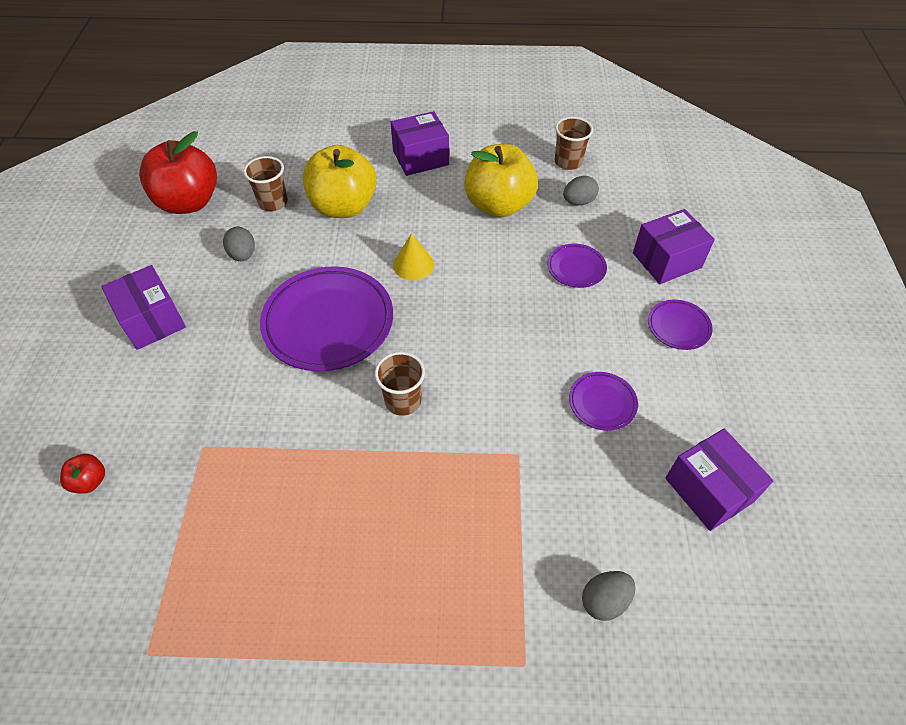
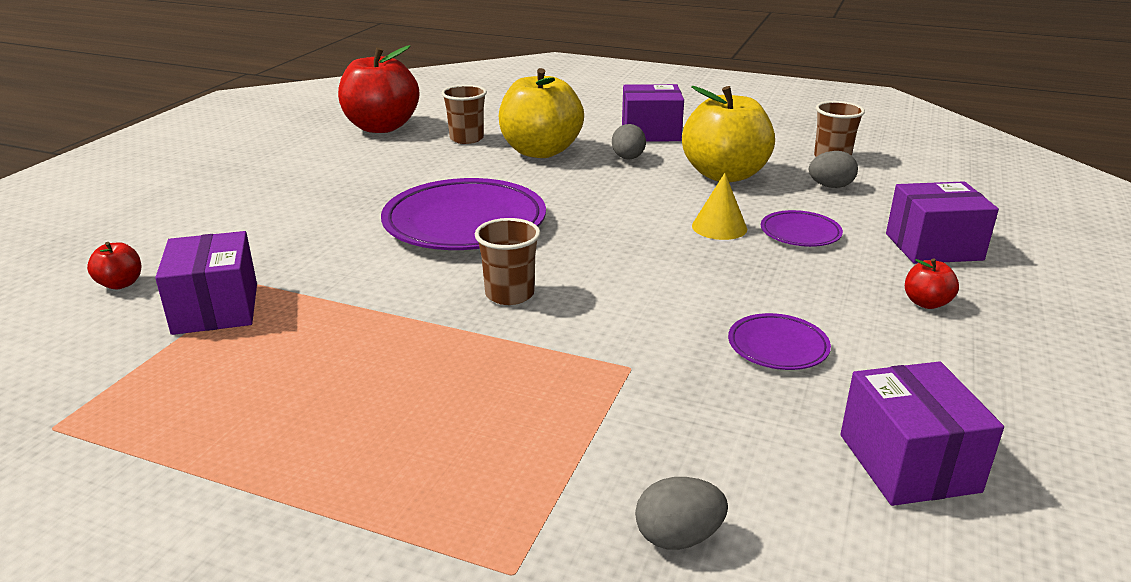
camera: 20 degrees right, 25 degrees down
(152, 320) = (281, 191): purple box -> purple box (215, 309)
(243, 255) = (408, 166): grey egg -> grey egg (628, 158)
(413, 265) = (593, 200): yellow cone -> yellow cone (719, 227)
(678, 327) = (926, 303): purple plate -> red apple

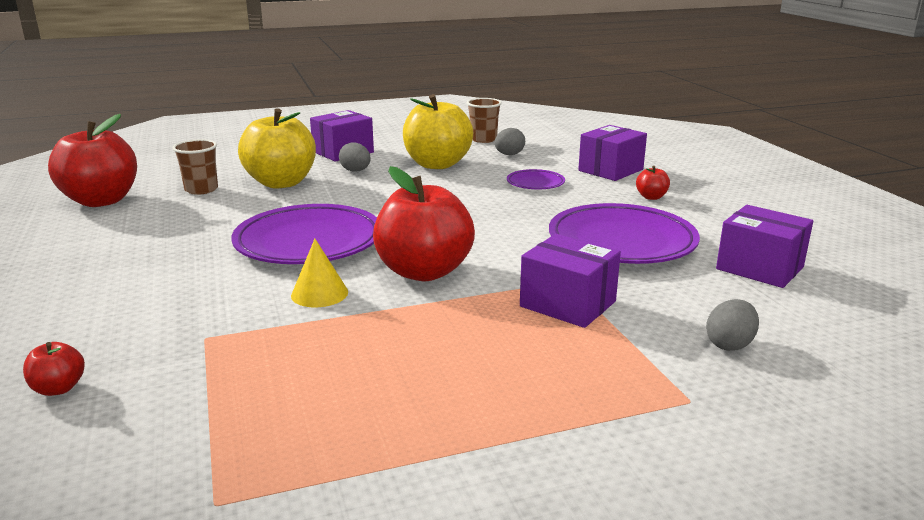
camera: 40 degrees left, 5 degrees down
(215, 309) = (202, 366): purple box -> purple box (567, 304)
(509, 294) = (424, 271): brown cup -> red apple
(719, 227) = (485, 193): yellow cone -> yellow cone (319, 293)
(777, 347) = (621, 242): purple plate -> purple plate, size x2.09

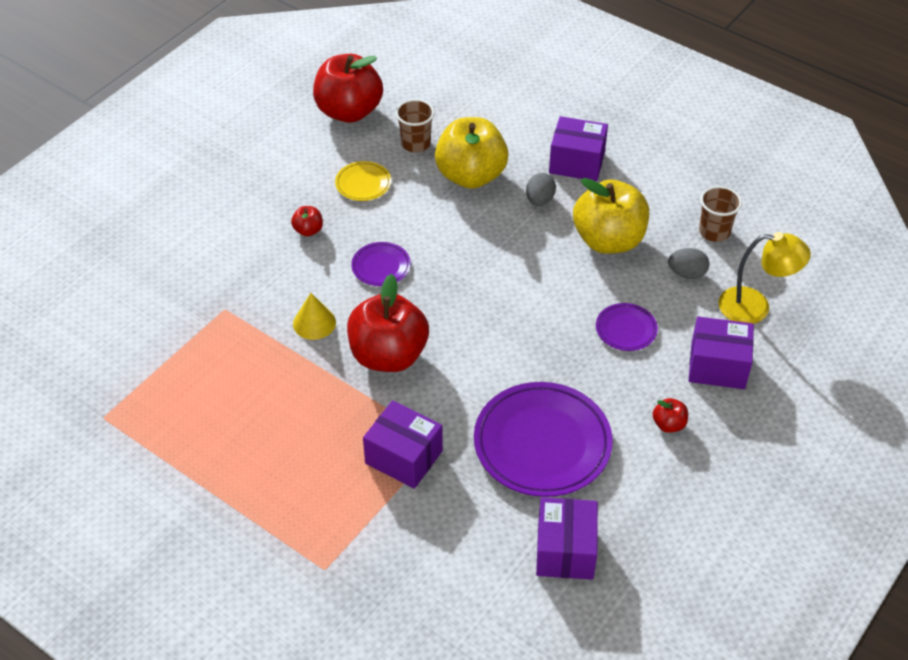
camera: 55 degrees right, 25 degrees up
(59, 388) = (138, 291): red apple -> red apple (308, 230)
(196, 220) = (363, 184): none -> yellow plate
(309, 242) = (381, 267): purple plate -> purple plate, size x0.48
(567, 304) = (403, 457): purple box -> purple box turned 60 degrees counterclockwise
(569, 148) = (755, 307): none -> yellow lamp
(729, 344) = (414, 568): grey egg -> none

